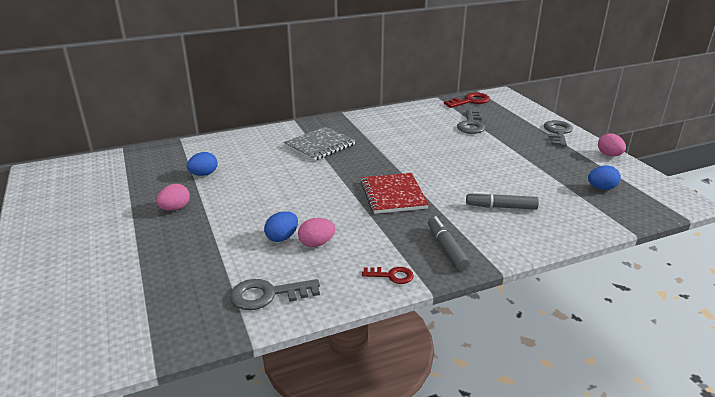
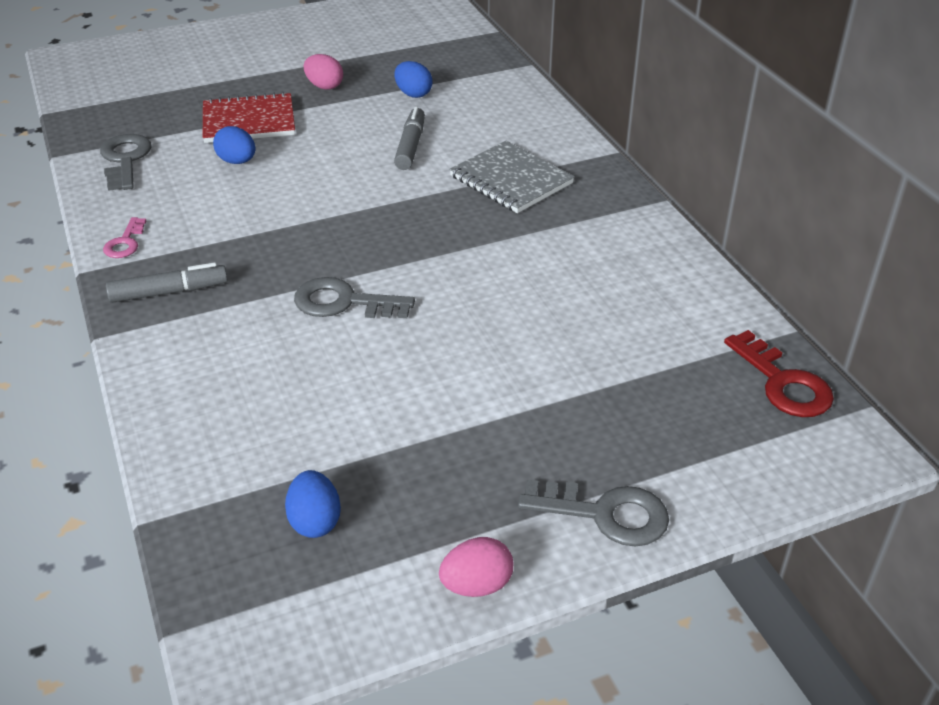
camera: 90 degrees right, 10 degrees up
(316, 243) = (215, 186): pink egg -> none
(392, 276) = (125, 243): red key -> pink key
(393, 195) = (330, 250): red notebook -> red notebook (249, 121)
(471, 125) = (630, 367): grey key -> grey key (343, 302)
(501, 207) = (270, 363): grey marker -> grey marker (410, 146)

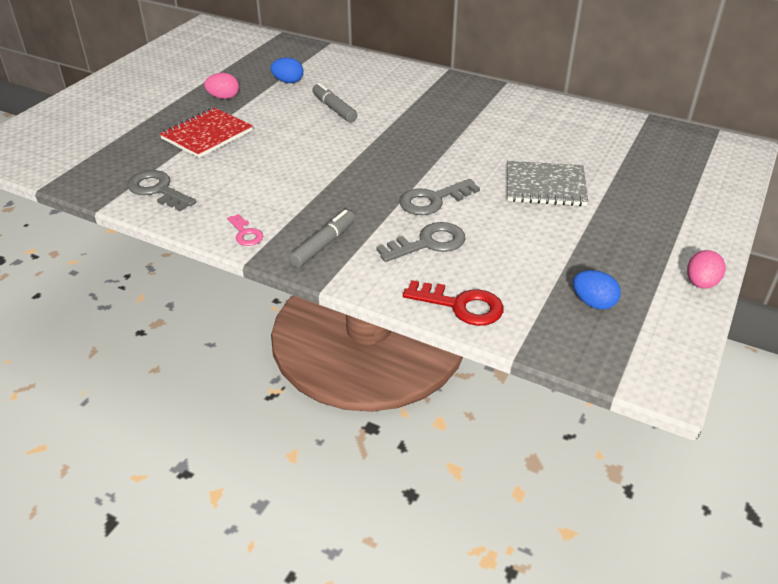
camera: 40 degrees left, 0 degrees up
(237, 161) = (240, 159): blue egg -> none
(511, 180) = (418, 103): grey notebook -> grey notebook (545, 186)
(606, 514) = (699, 225): grey key -> grey key (428, 243)
(783, 383) = (677, 137): red key -> red key (461, 305)

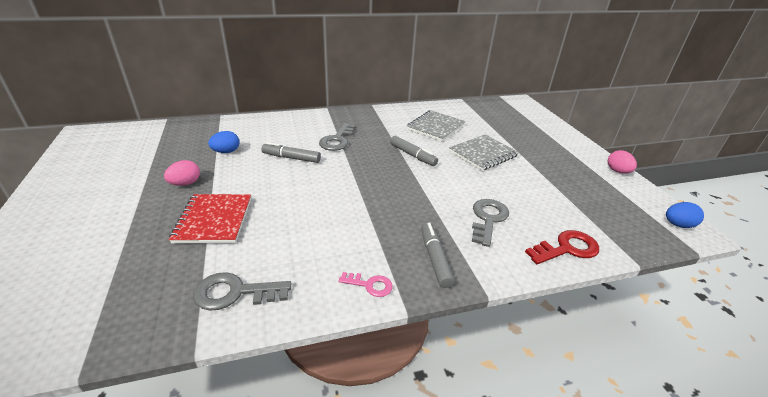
camera: 45 degrees left, 5 degrees down
(433, 200) = (446, 190): grey key -> grey key (337, 140)
(457, 154) = (412, 155): none -> grey marker
(541, 135) = (435, 127): none -> grey notebook
(593, 303) = (606, 207): blue egg -> blue egg (678, 225)

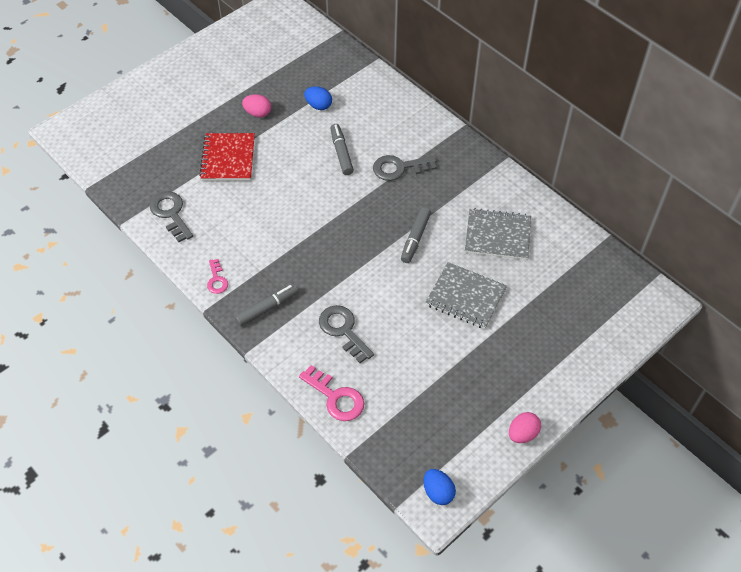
camera: 65 degrees right, 20 degrees up
(214, 220) = (228, 158): red notebook -> red notebook turned 60 degrees counterclockwise
(488, 219) = (343, 330): grey key -> grey key turned 120 degrees counterclockwise
(567, 248) = (336, 397): red key -> pink key

